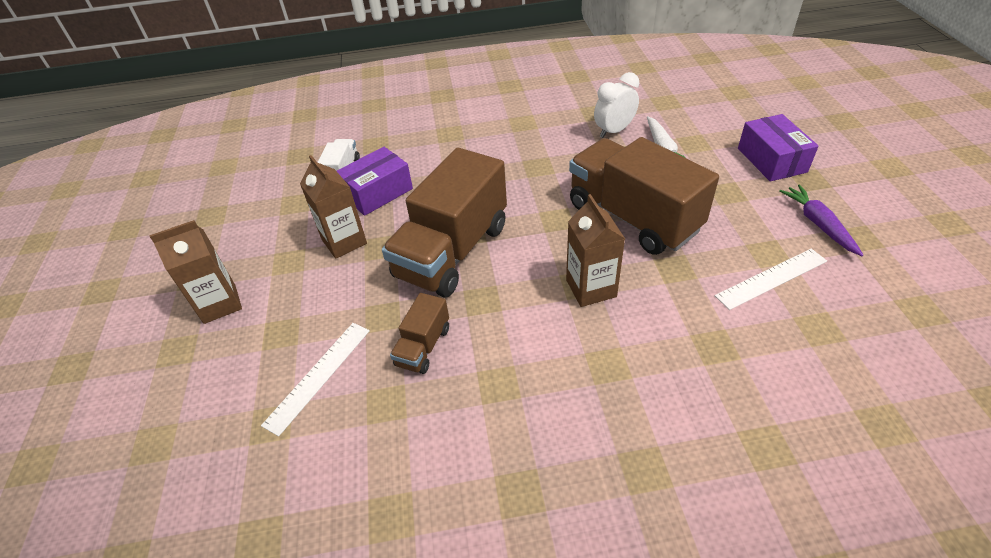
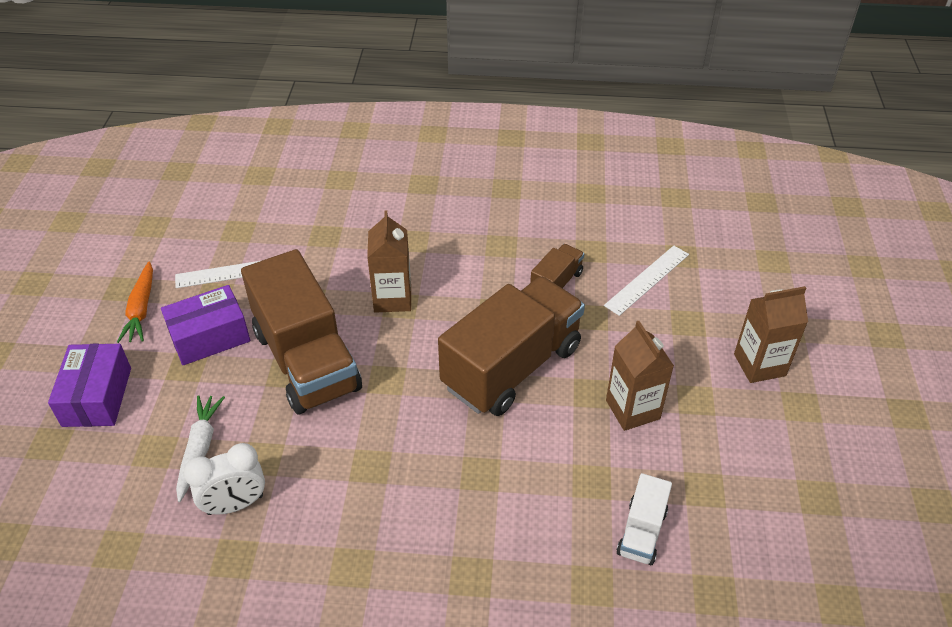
camera: 170 degrees left, 0 degrees up
(377, 192) = (591, 477): purple box -> purple box (210, 337)
(818, 224) = (141, 309): purple carrot -> orange carrot

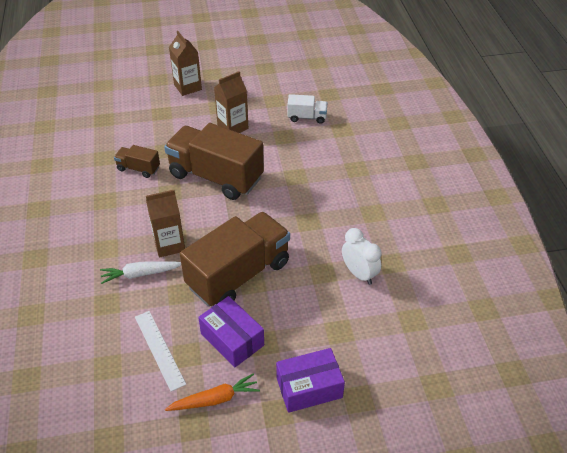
camera: 105 degrees left, 0 degrees up
(200, 449) = (329, 306): white carrot -> white carrot (140, 274)
(647, 280) = (128, 131): white ruler -> none

